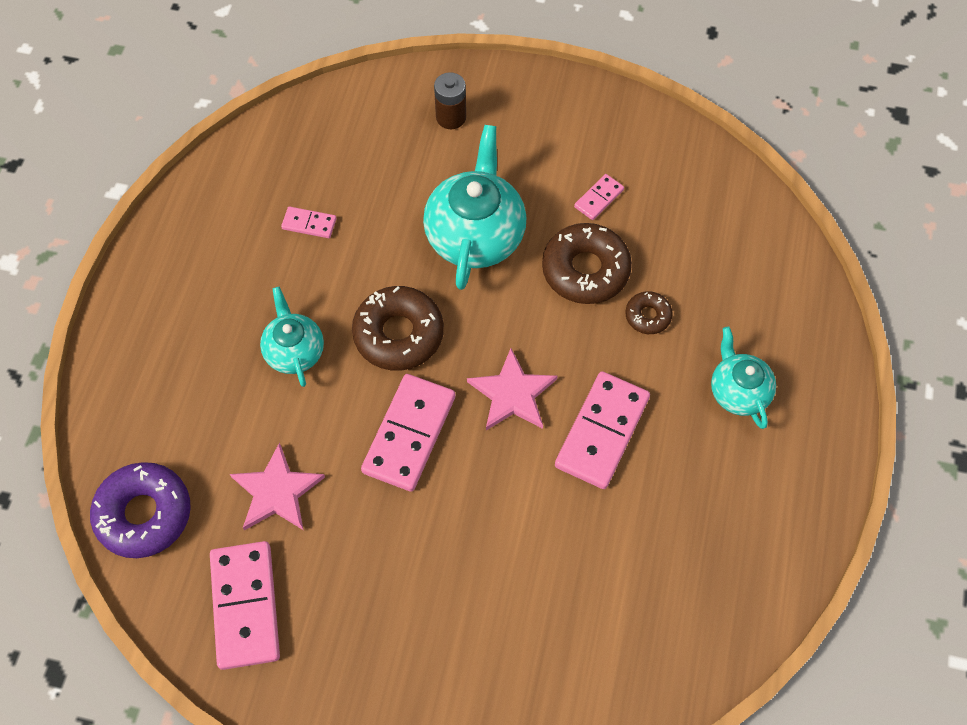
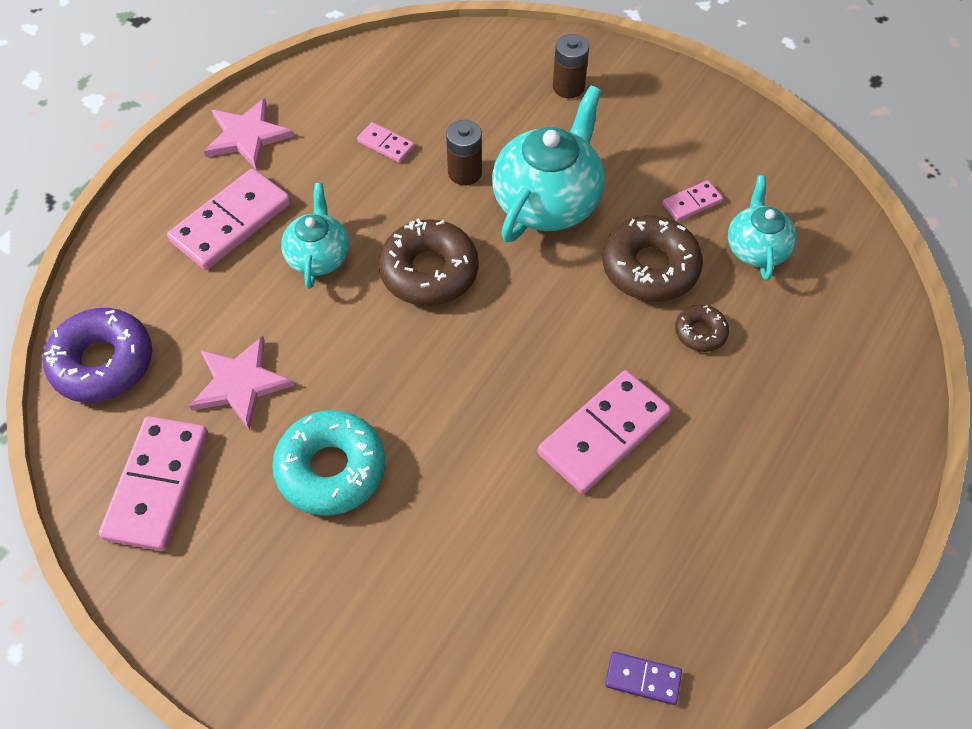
camera: 20 degrees right, 5 degrees down
(389, 540) = (331, 469): none -> turquoise donut
(391, 230) = (464, 172): none -> brown battery
(409, 434) = (398, 371): pink domino -> pink domino (231, 223)
(512, 394) = (522, 365): pink star -> pink star (247, 136)
(706, 622) = (643, 678): none -> purple domino
(738, 391) = (773, 440): turquoise teapot -> turquoise teapot (756, 248)

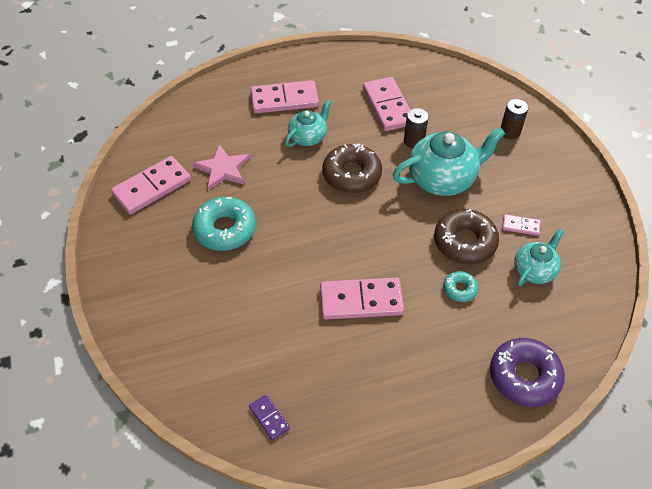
camera: 40 degrees right, 5 degrees down
(103, 363) = (178, 125): purple donut -> purple donut (524, 376)
(247, 136) = (327, 66): pink star -> none
(386, 144) = (388, 106): pink domino -> pink domino, size x2.05
(700, 332) = (459, 289): brown donut -> turquoise donut

